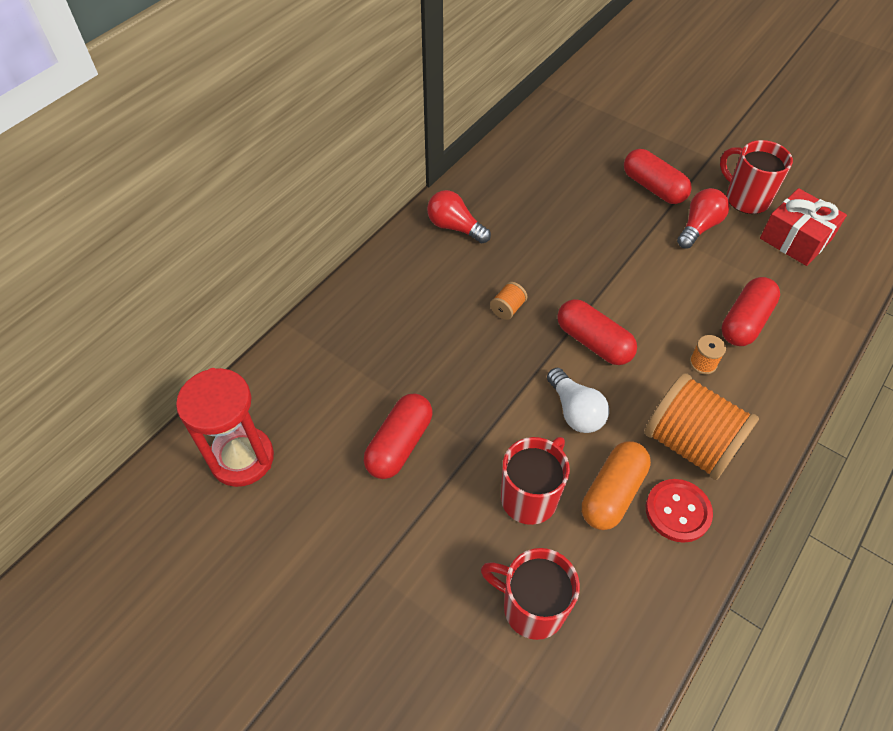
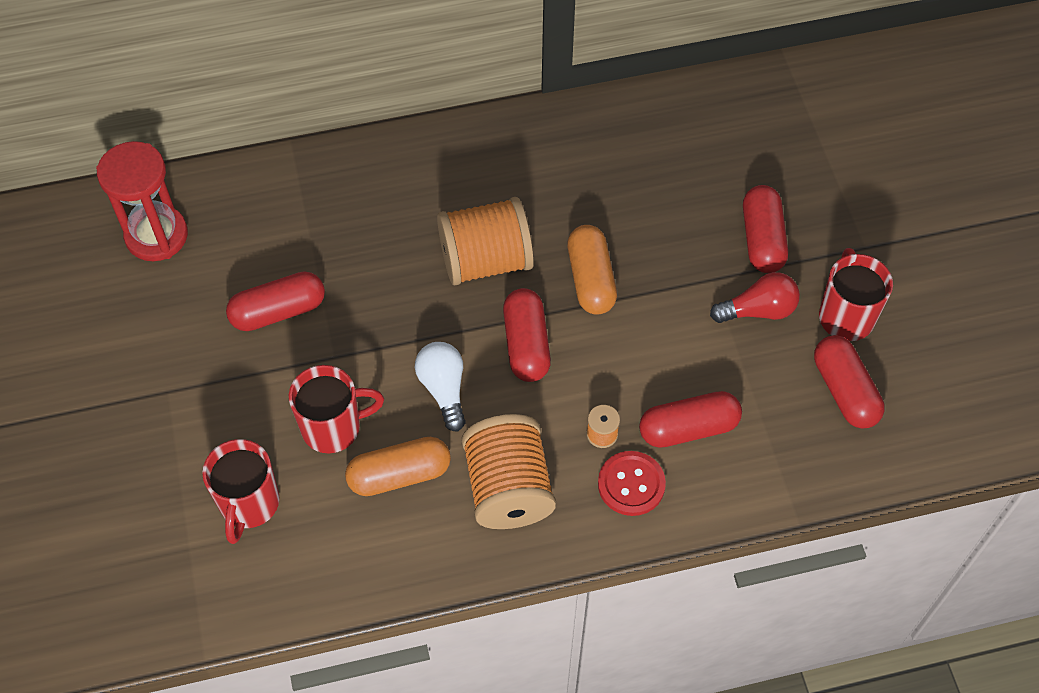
camera: 40 degrees right, 5 degrees up
(455, 227) = (522, 151): red light bulb -> none
(507, 308) = (485, 261): orange spool -> orange spool, size x2.46
(531, 607) = (249, 504): red mug -> red mug turned 150 degrees counterclockwise
(575, 411) = (444, 389): white light bulb -> white light bulb turned 150 degrees clockwise
(585, 275) = (591, 279): none -> orange capsule
(678, 511) = (434, 529): red button -> red button (631, 484)
(795, 239) = (844, 391): red gift -> red capsule

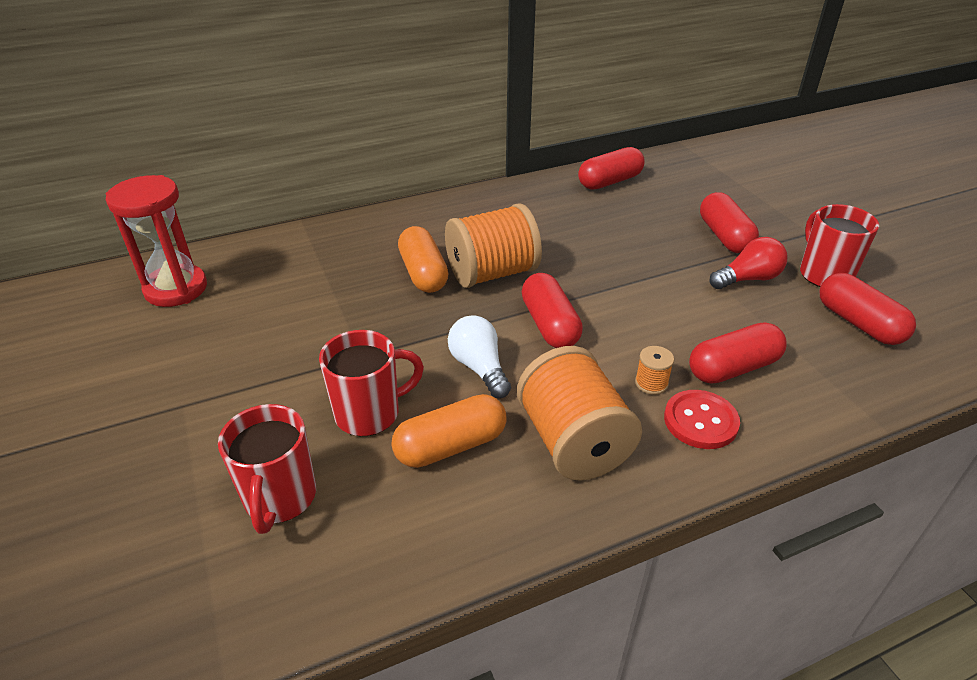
camera: 10 degrees left, 20 degrees down
(278, 311) = (300, 328): red capsule -> red capsule (610, 181)
(591, 279) = (591, 275): orange capsule -> orange capsule (423, 273)

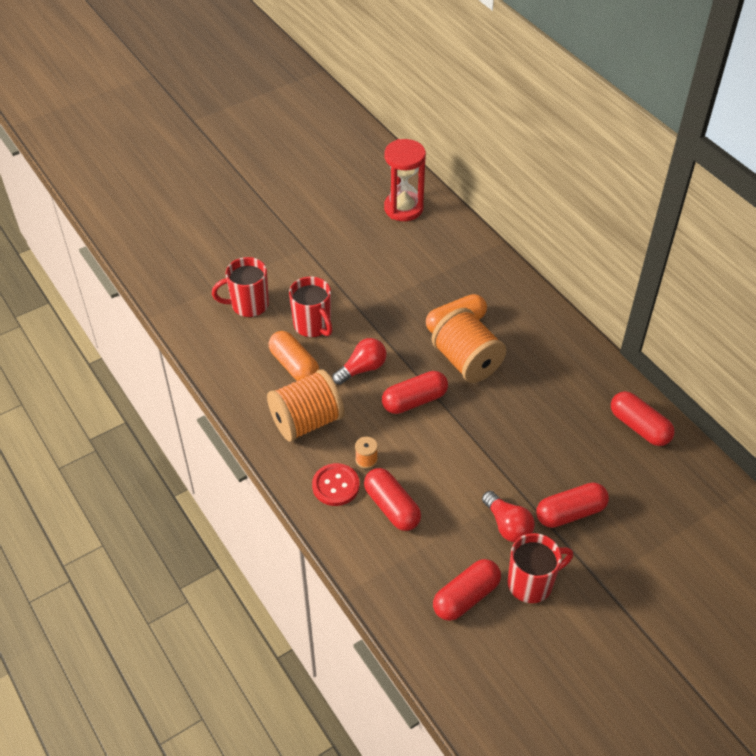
camera: 80 degrees right, 10 degrees up
(479, 368) = (362, 369): white light bulb -> red light bulb

